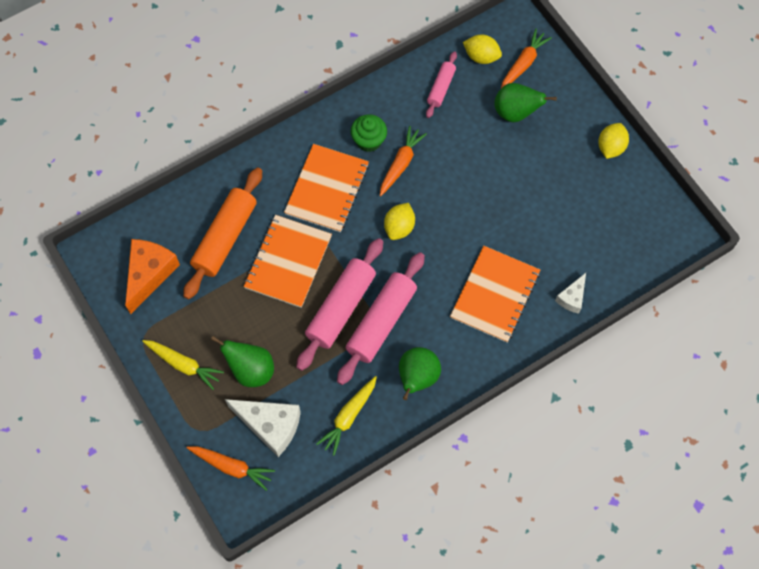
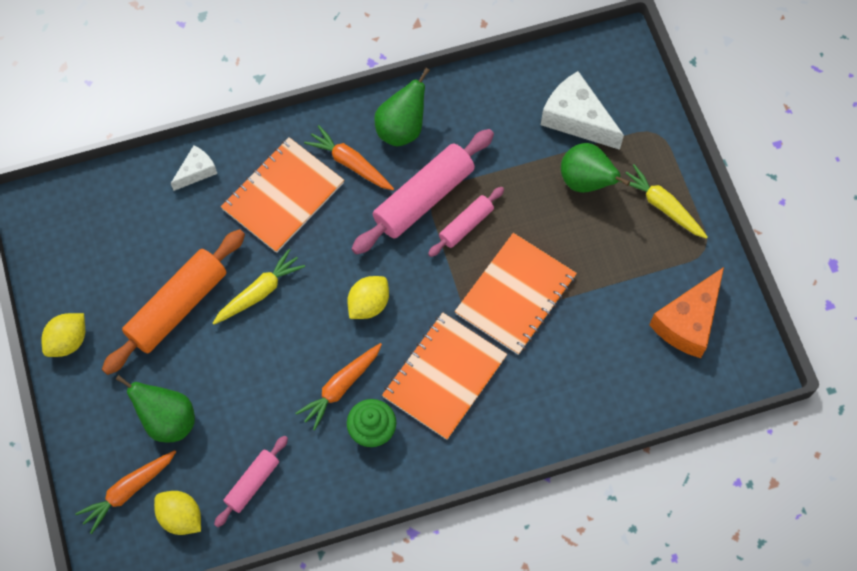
camera: 165 degrees left, 0 degrees up
(225, 237) = (586, 345): orange rolling pin -> orange rolling pin (177, 307)
(231, 467) = (626, 88): orange carrot -> orange carrot (350, 163)
(341, 308) = (466, 225): pink rolling pin -> pink rolling pin, size x0.55
(349, 416) = (488, 108): yellow carrot -> yellow carrot (259, 292)

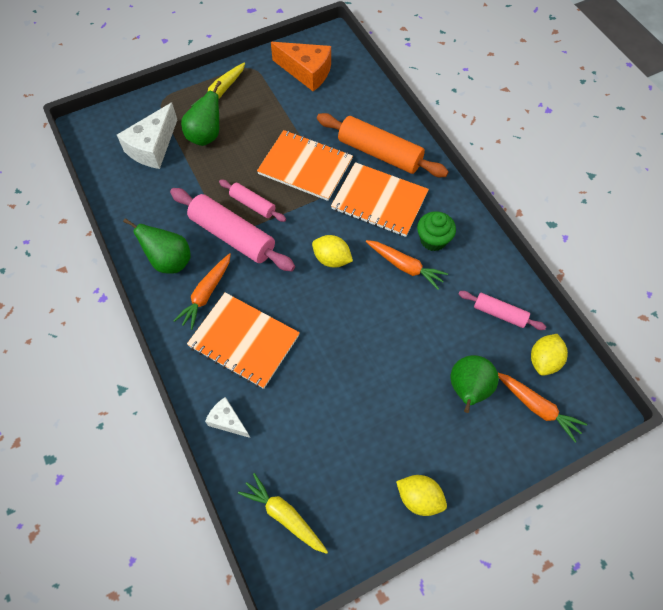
camera: 100 degrees left, 5 degrees down
(177, 307) = (364, 406): orange rolling pin -> orange rolling pin (379, 153)
(259, 292) = (337, 342): yellow carrot -> yellow carrot (284, 515)

